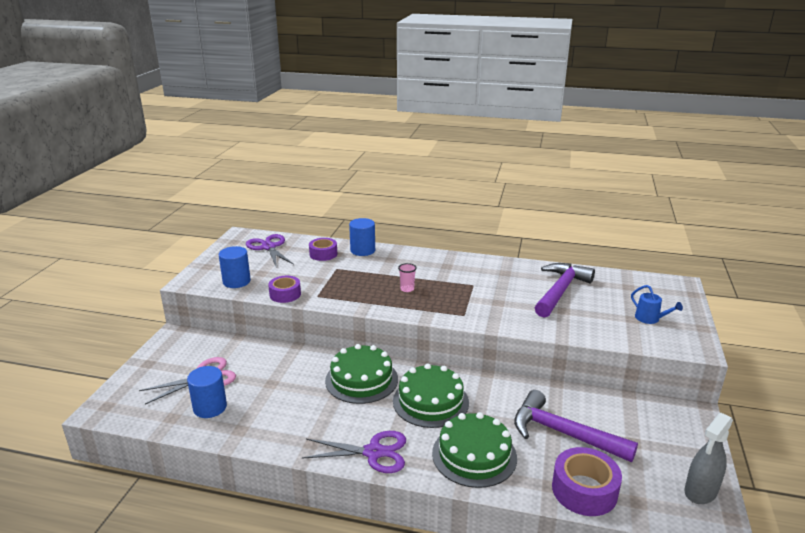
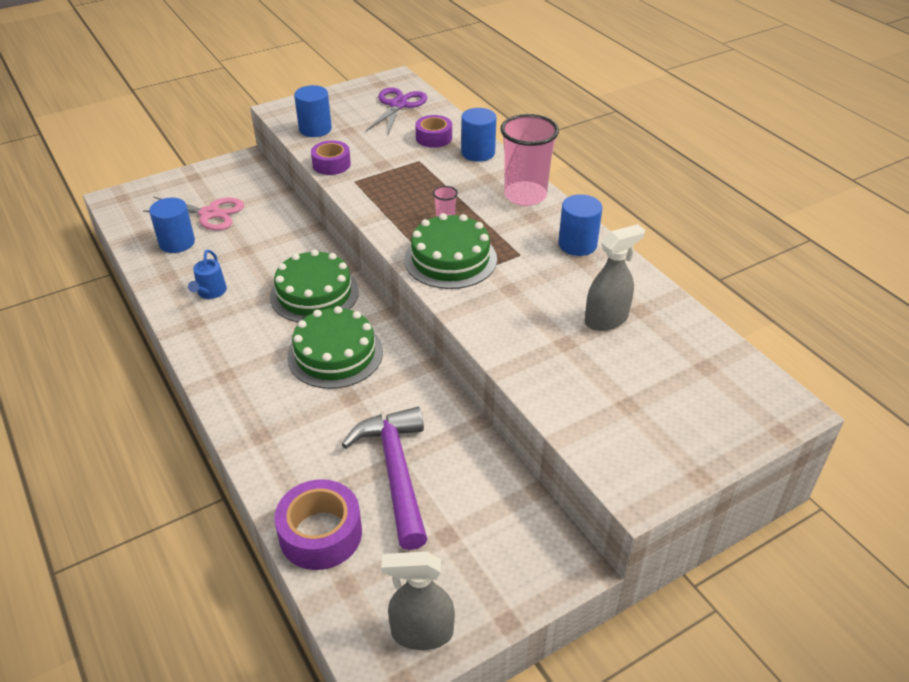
camera: 45 degrees right, 15 degrees up
(373, 452) = (222, 364): purple scissors -> none
(425, 258) = (525, 195): none -> pink cup
(474, 455) = (288, 428): green cake -> green cake (450, 259)
(489, 267) = (577, 244): none -> blue cylinder
(560, 291) = (606, 319): purple hammer -> grey spray bottle
(650, 319) = (650, 420): blue watering can -> blue watering can (210, 292)

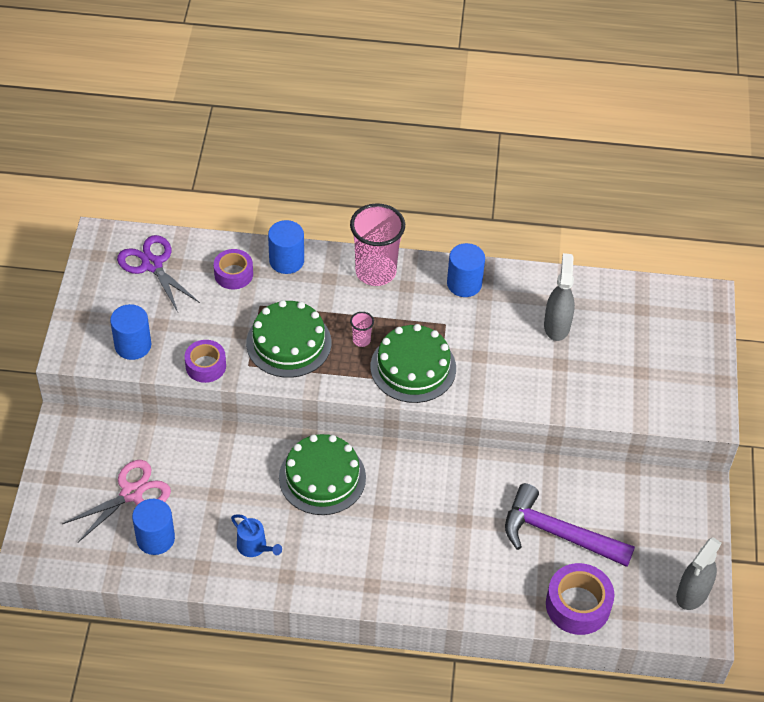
camera: 55 degrees left, 10 degrees up
(335, 354) = (408, 503): green cake -> green cake (289, 343)

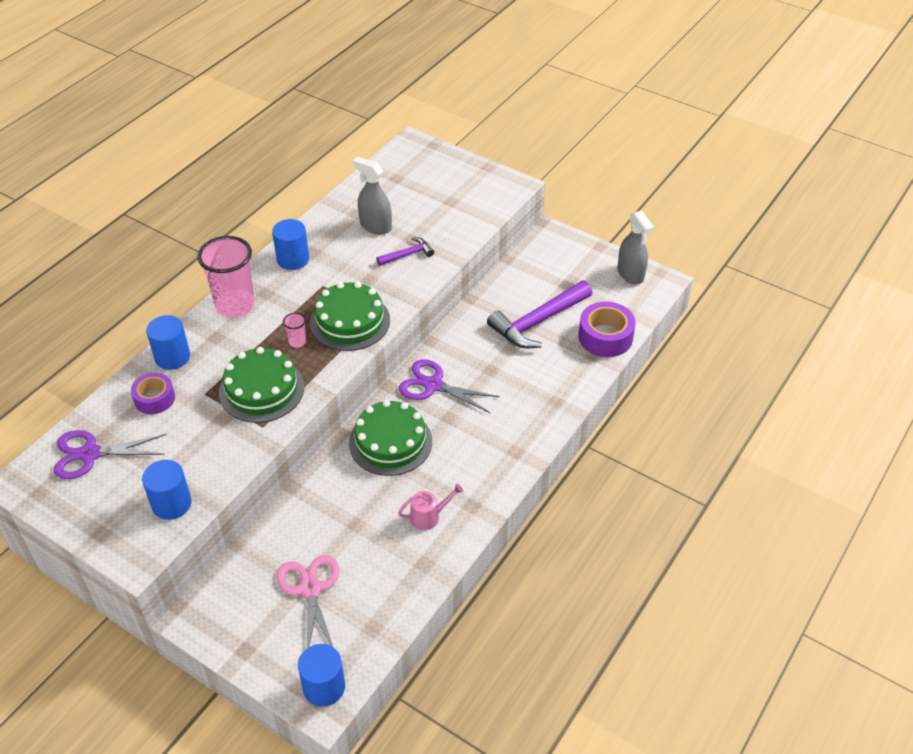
camera: 60 degrees left, 5 degrees down
(155, 538) = (372, 588): blue cylinder -> blue cylinder (324, 687)
(206, 366) = (239, 457): purple tape -> none
(254, 547) = (428, 517): blue watering can -> pink watering can
(412, 480) = (433, 385): none -> purple scissors
(535, 371) = (408, 254): none -> purple hammer

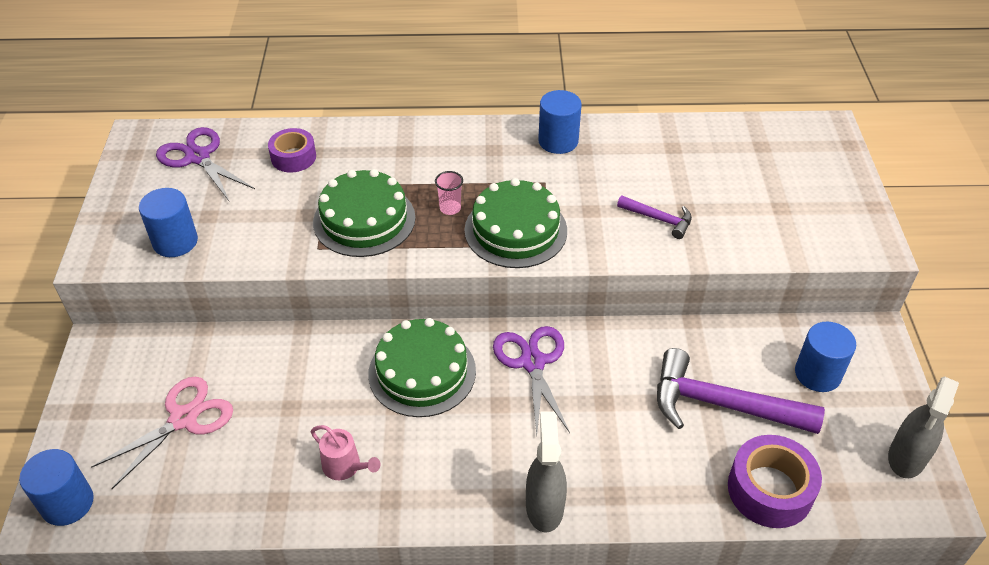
camera: 55 degrees right, 0 degrees up
(172, 357) = (353, 138): blue cylinder -> blue cylinder (817, 374)
(235, 305) = (456, 139): pink cup -> none
(375, 226) = (672, 171): grey spray bottle -> grey spray bottle (544, 507)

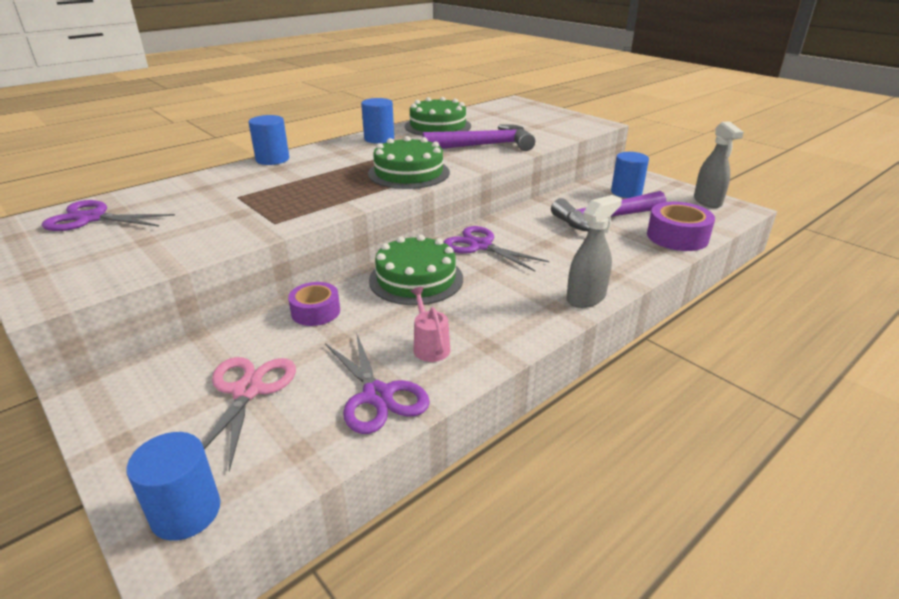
camera: 40 degrees left, 15 degrees down
(175, 242) = (129, 262): blue cylinder -> blue cylinder (272, 159)
(257, 490) = (377, 395): none -> purple scissors
(293, 157) = (188, 194): purple tape -> purple tape (316, 311)
(345, 466) = (430, 346): pink watering can -> pink watering can turned 105 degrees counterclockwise
(364, 220) = (293, 201): green cake -> green cake (438, 126)
(450, 208) = (350, 178): pink cup -> none
(544, 507) = (586, 298): grey spray bottle -> grey spray bottle turned 90 degrees clockwise
(659, 219) = (485, 146): purple hammer -> purple hammer, size x1.98

